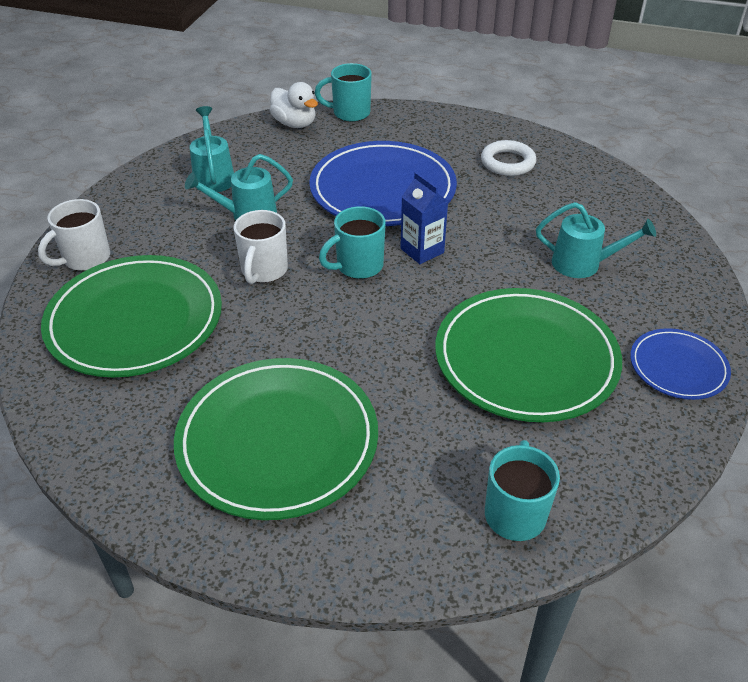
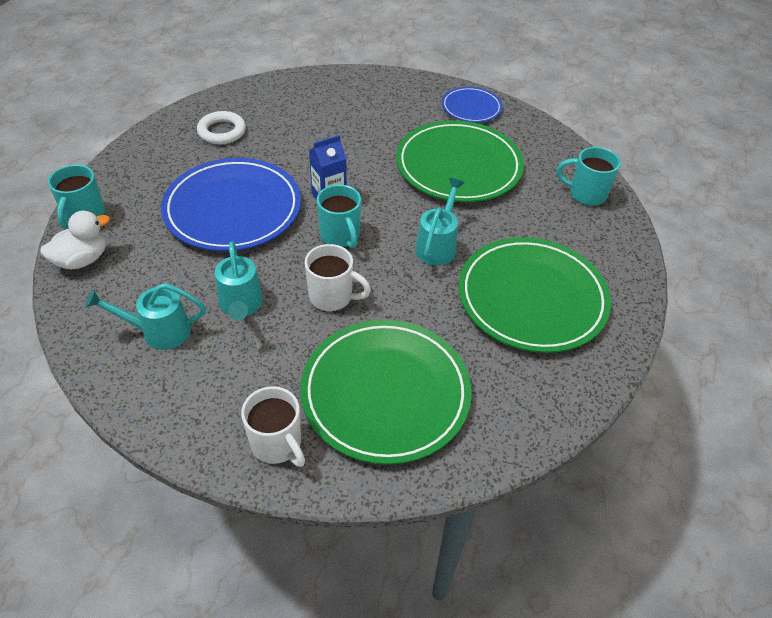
camera: 85 degrees left, 5 degrees up
(584, 264) = (365, 121): turquoise watering can -> turquoise watering can (438, 245)

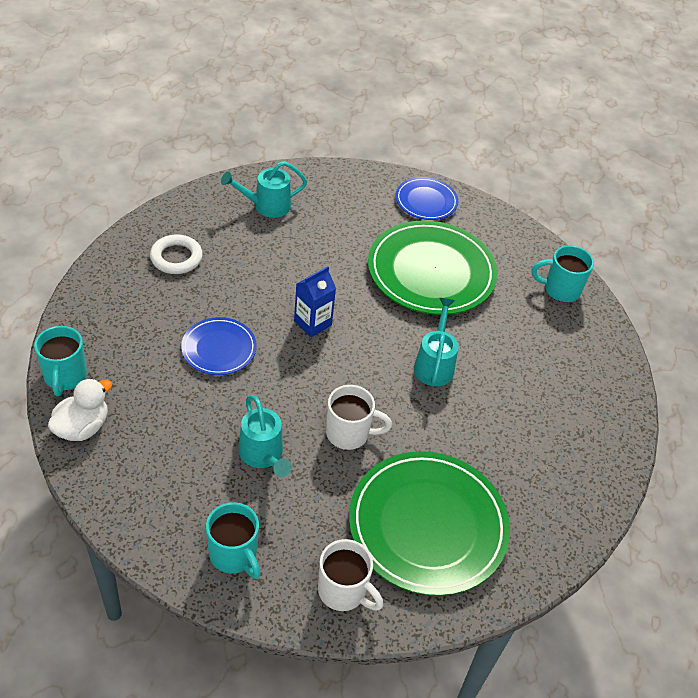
camera: 15 degrees left, 0 degrees up
(158, 331) = (190, 495): turquoise watering can -> turquoise watering can (266, 206)
(233, 209) = (219, 348): blue plate -> blue plate, size x0.52
(340, 236) = (337, 366): turquoise mug -> turquoise mug (234, 555)
(532, 298) = (536, 409): green plate -> none

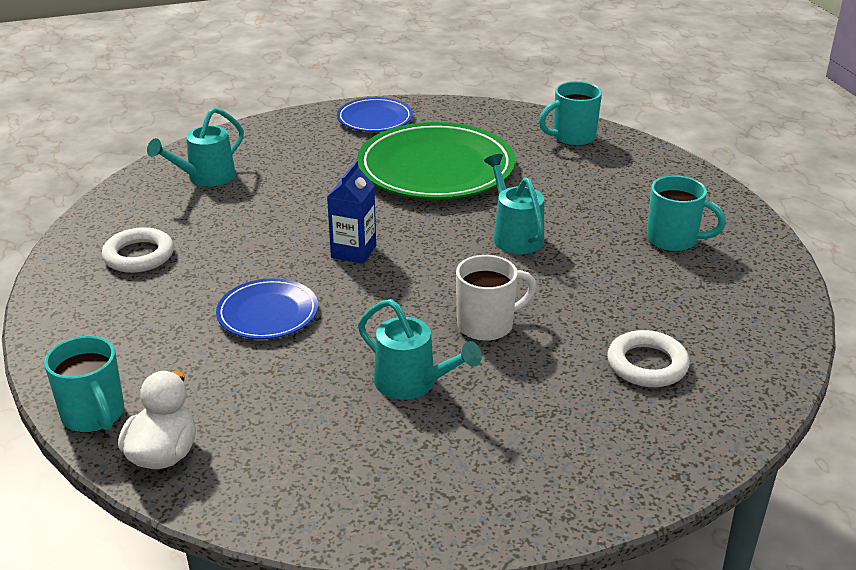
camera: 25 degrees left, 15 degrees down
(234, 555) = (471, 488): turquoise mug -> turquoise mug (673, 240)
(343, 591) = (624, 461): white mug -> none
(427, 525) = (647, 364): green plate -> white ring

